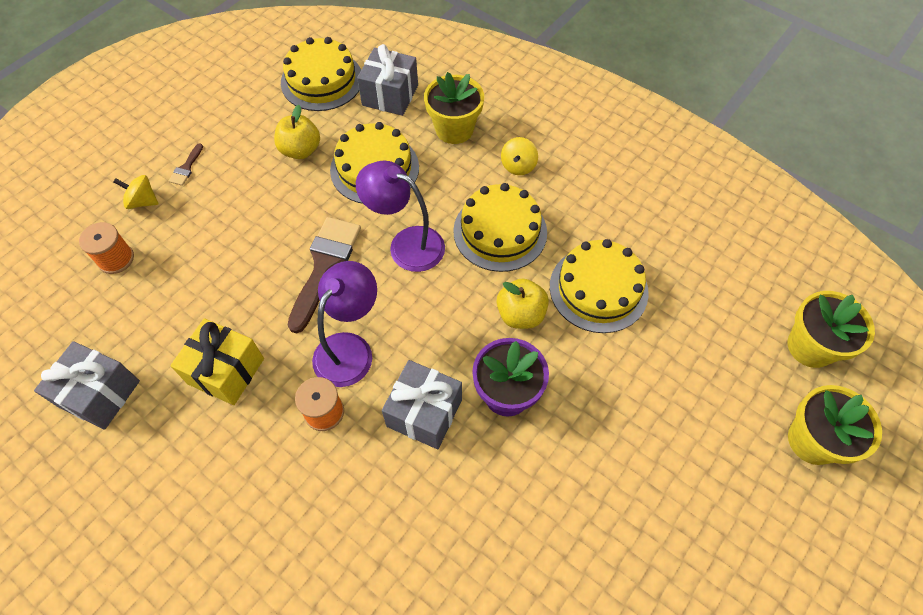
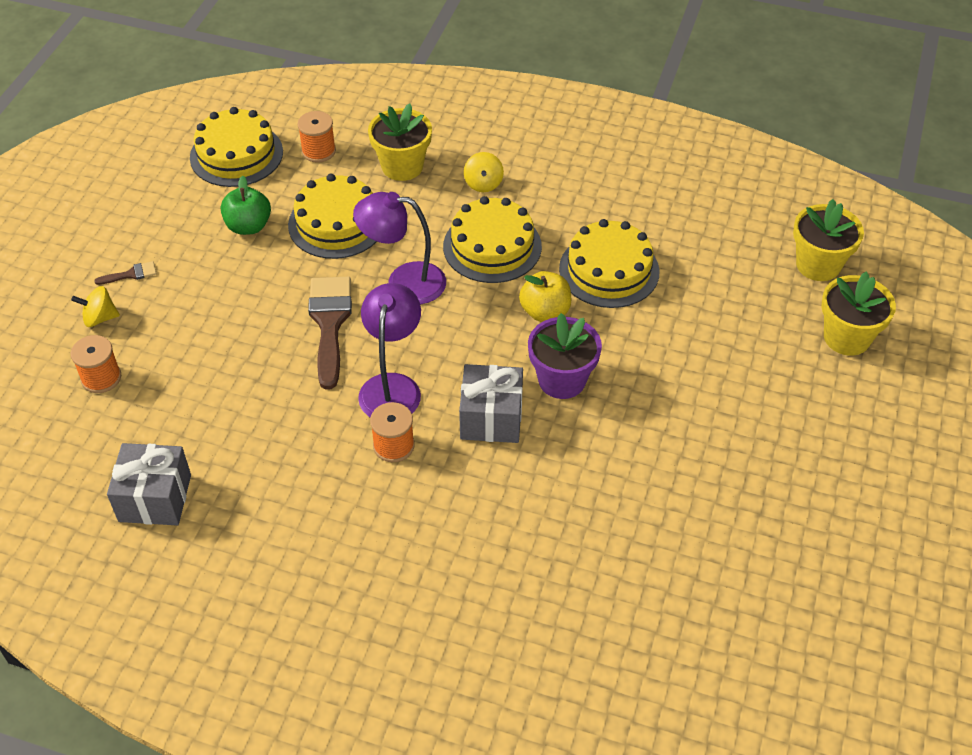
camera: 20 degrees left, 10 degrees down
(186, 168) = (131, 274): brown brush -> brown brush turned 105 degrees counterclockwise
(226, 371) = (276, 441): yellow gift -> none
(300, 150) = (248, 226): yellow apple -> green apple
(390, 95) = (318, 151): grey gift -> orange spool

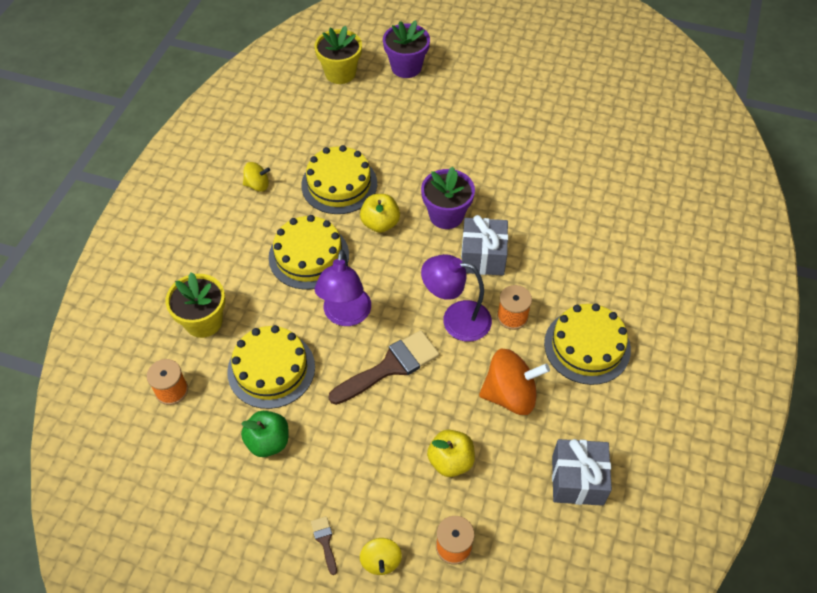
camera: 90 degrees left, 5 degrees up
(200, 377) = (450, 461): none -> yellow apple
(236, 154) = (165, 464): yellow cake -> yellow cake (587, 346)
(279, 437) = (510, 395): none -> orange spinning top
(330, 323) = (390, 367): brown brush -> brown brush turned 150 degrees clockwise
(483, 184) = (234, 262): yellow spinning top -> yellow spinning top (257, 185)
(847, 337) = (406, 67): yellow flower pot -> purple flower pot

